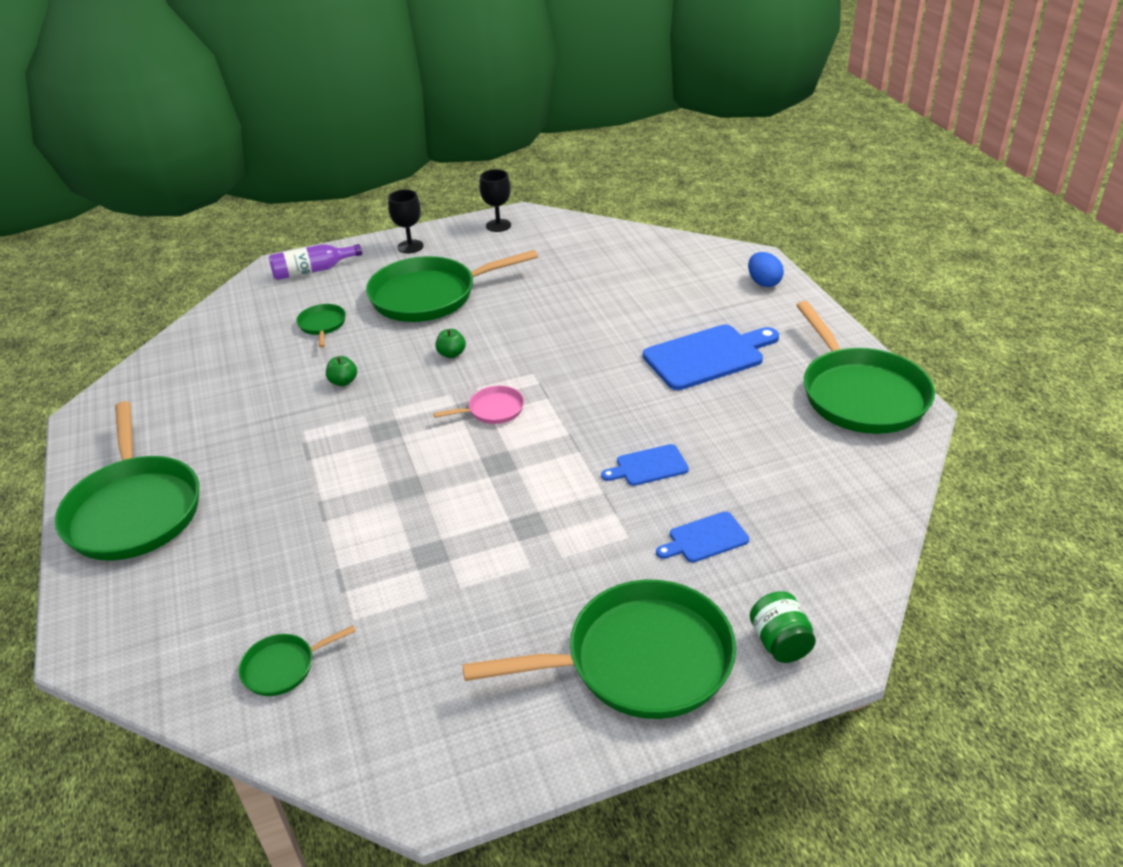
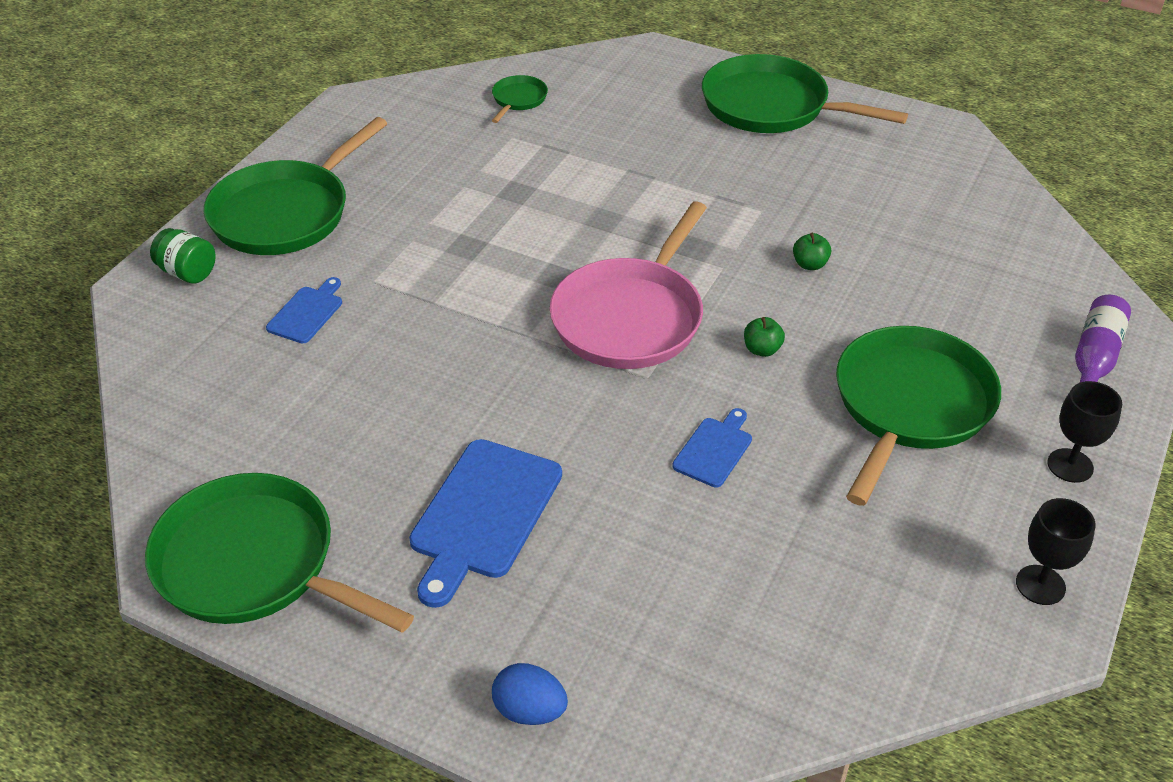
camera: 135 degrees right, 5 degrees up
(322, 325) = (943, 303): green pan -> none
(493, 410) = (631, 317): pink pan -> pink pan, size x2.23
(648, 466) = (418, 346): blue cutting board -> blue cutting board (714, 449)

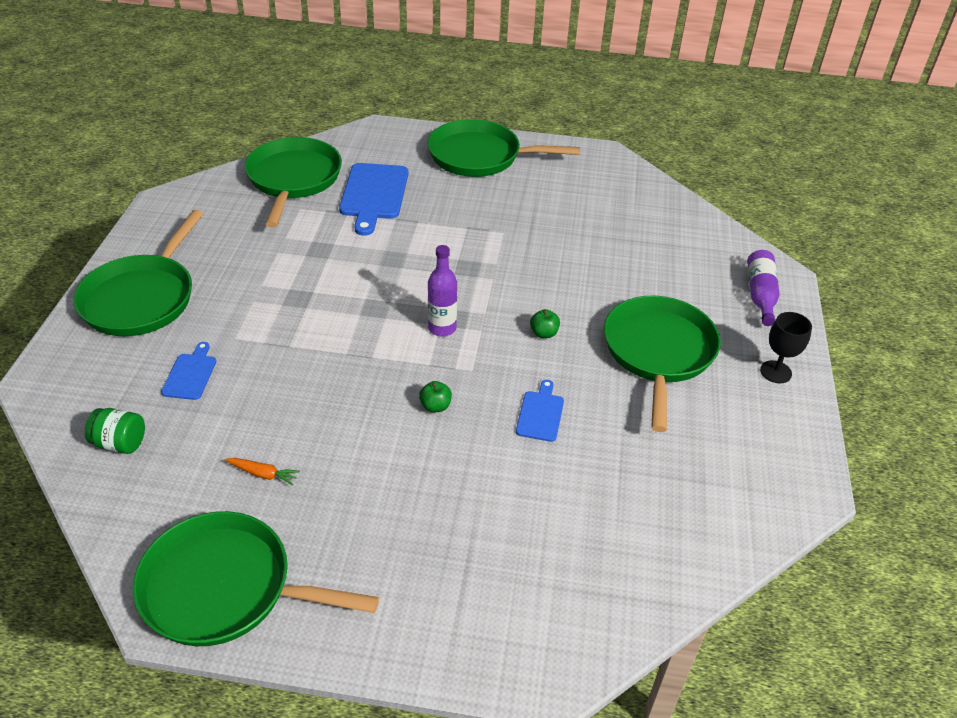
camera: 20 degrees left, 0 degrees up
(187, 272) = (76, 361): green jar -> green jar (120, 443)
(345, 446) = (263, 474): none -> orange carrot
(483, 515) = (392, 503): blue cutting board -> blue cutting board (373, 195)
(518, 99) = (293, 179): green pan -> green pan, size x2.23
(529, 711) = (487, 646): blue egg -> none
(631, 317) = (442, 328): pink pan -> purple bottle
(810, 264) = (551, 265): green apple -> green apple (435, 406)
(1040, 585) = (791, 459): black goblet -> none

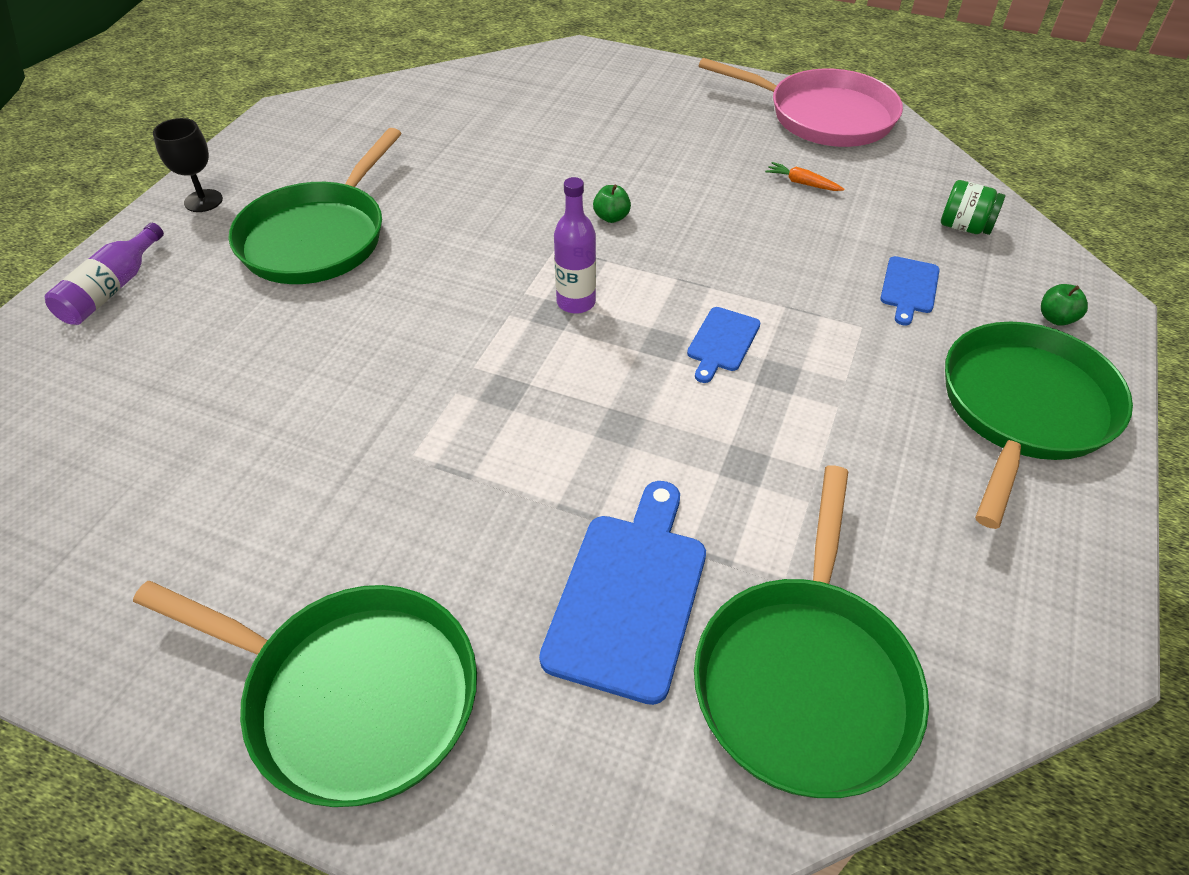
camera: 165 degrees left, 5 degrees up
(225, 588) = (824, 116): green pan -> pink pan
(540, 413) = (498, 196): blue cutting board -> blue cutting board (722, 342)
(544, 333) = (444, 278): green apple -> green apple (1056, 318)

